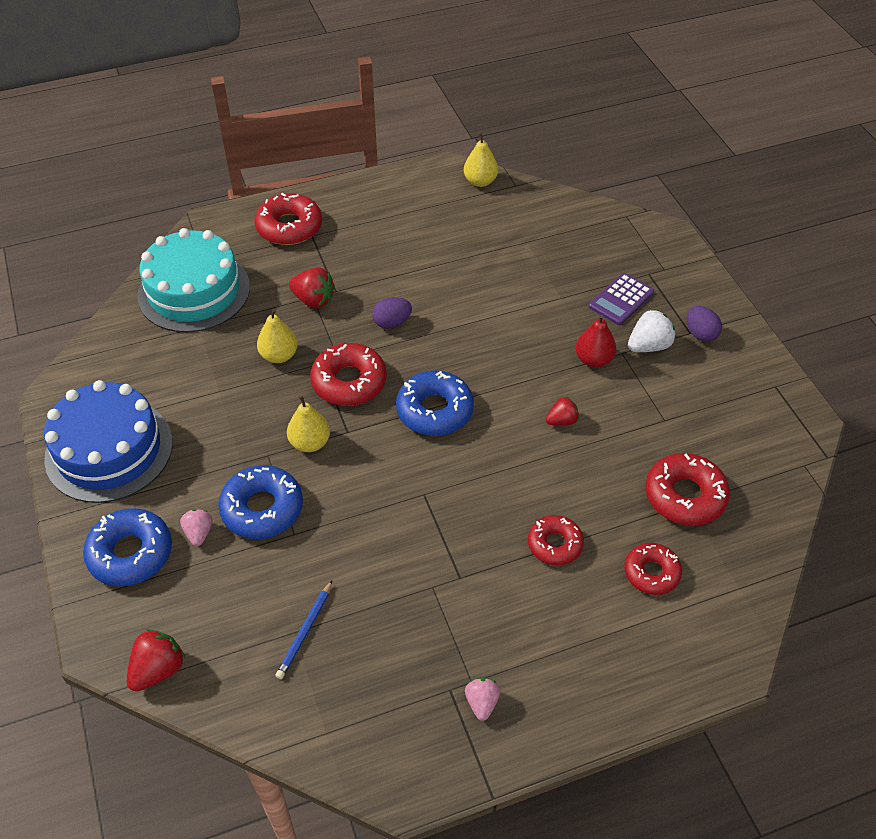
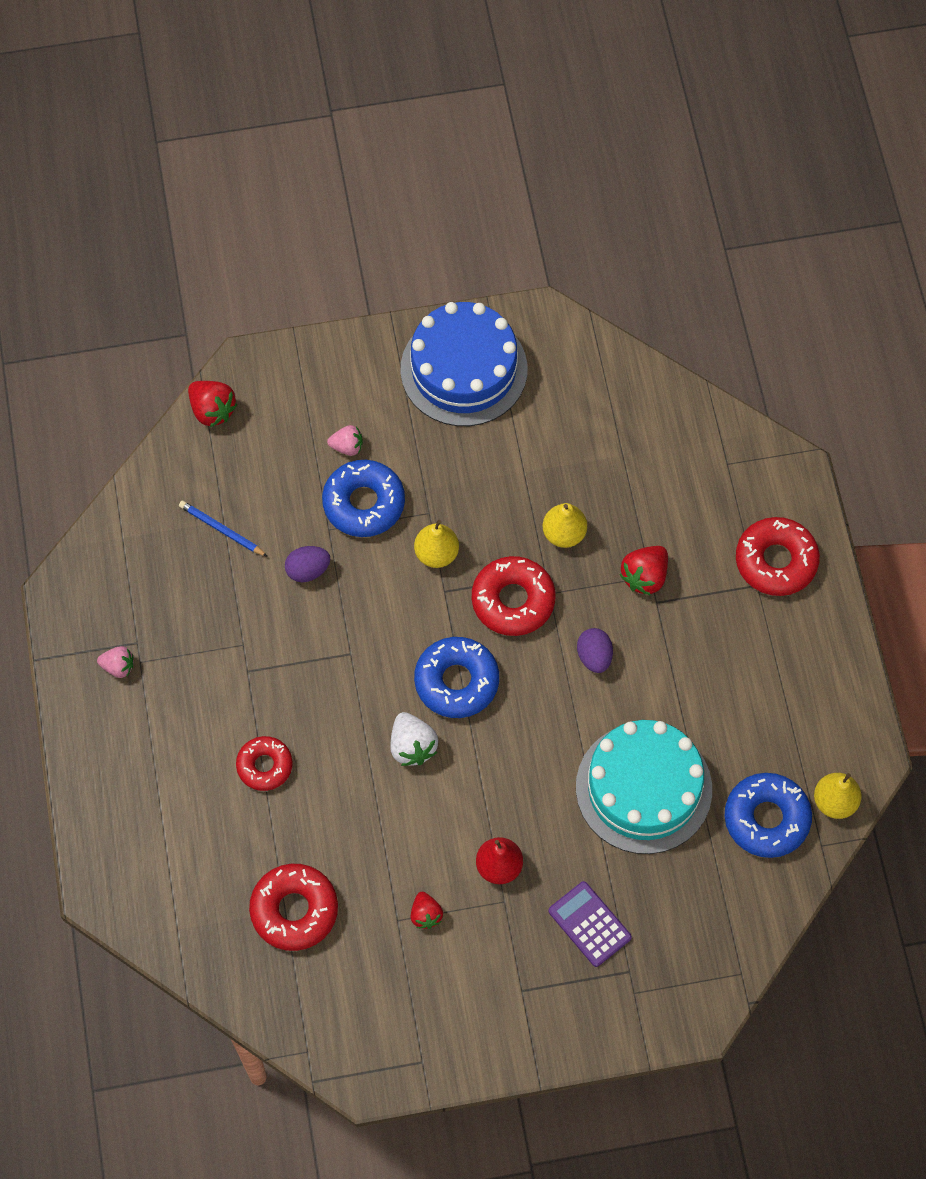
camera: 100 degrees right, 15 degrees up
(130, 553) = (337, 388): blue donut -> blue donut (766, 819)
(194, 291) = (679, 452): turquoise cake -> turquoise cake (643, 788)
(561, 421) = (417, 810): red strawberry -> red strawberry (426, 915)
(649, 346) = (509, 935): white strawberry -> white strawberry (412, 746)
(651, 573) = (212, 849): red donut -> none
(700, 334) = (517, 1002): purple egg -> purple egg (308, 570)

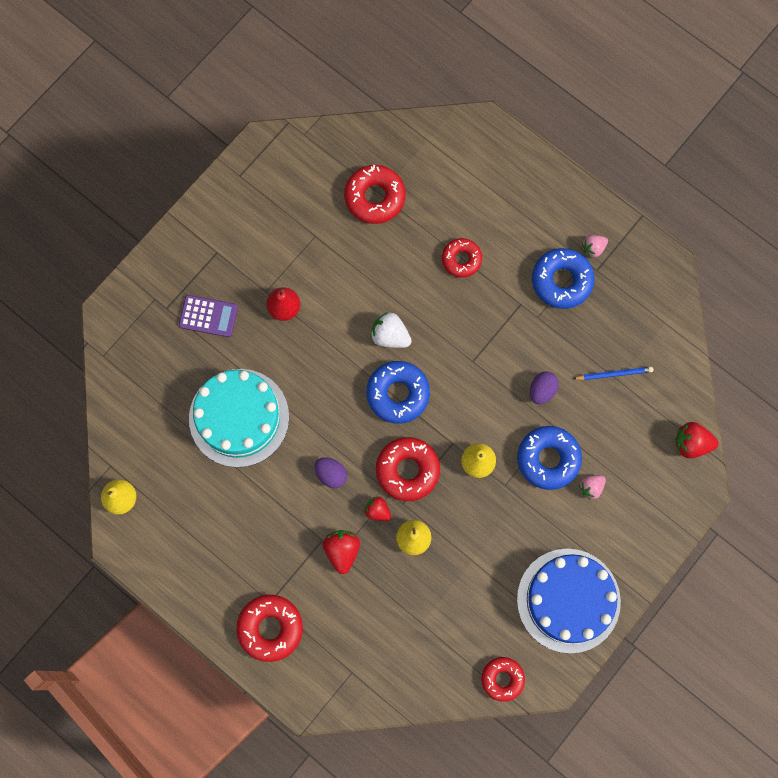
camera: 140 degrees right, 10 degrees up
(426, 915) = (302, 250): red strawberry -> red strawberry (377, 511)
(587, 353) = (502, 679): none -> red donut
(766, 819) = (154, 456): blue donut -> blue donut (561, 281)

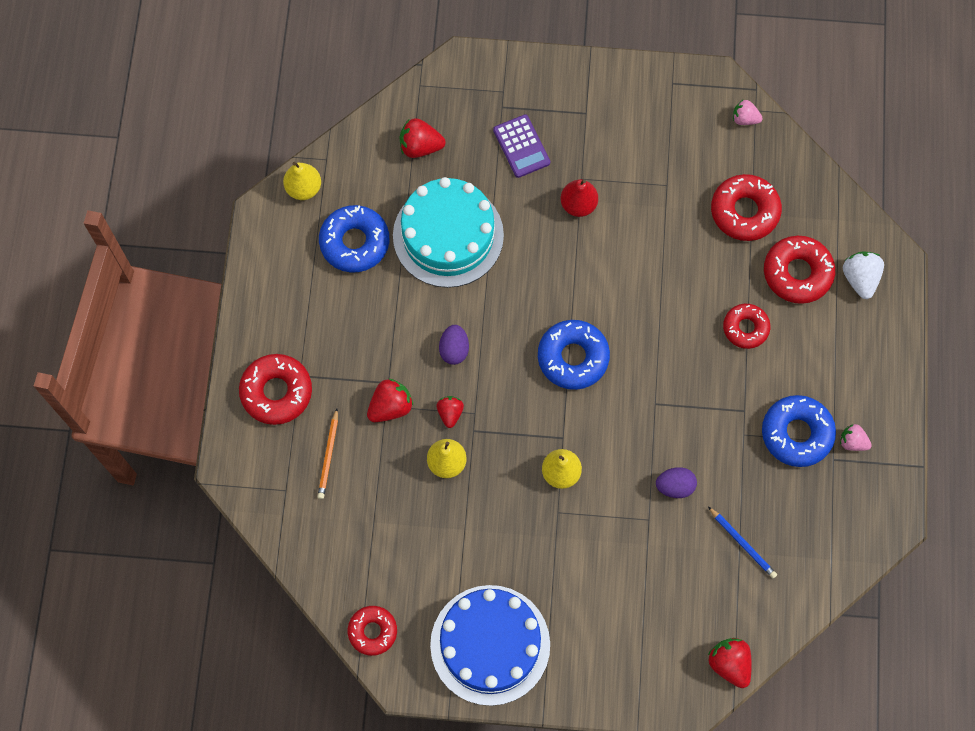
camera: 55 degrees right, 5 degrees down
(153, 389) = (420, 146): none -> red strawberry
(347, 622) = (328, 455): none -> orange pencil
(390, 336) = (622, 314): white strawberry -> white strawberry (860, 279)
(407, 470) = (507, 414): red donut -> red donut (797, 273)
(548, 459) = (612, 536): blue donut -> blue donut (354, 242)
(591, 487) = (614, 595): pink strawberry -> pink strawberry (745, 119)

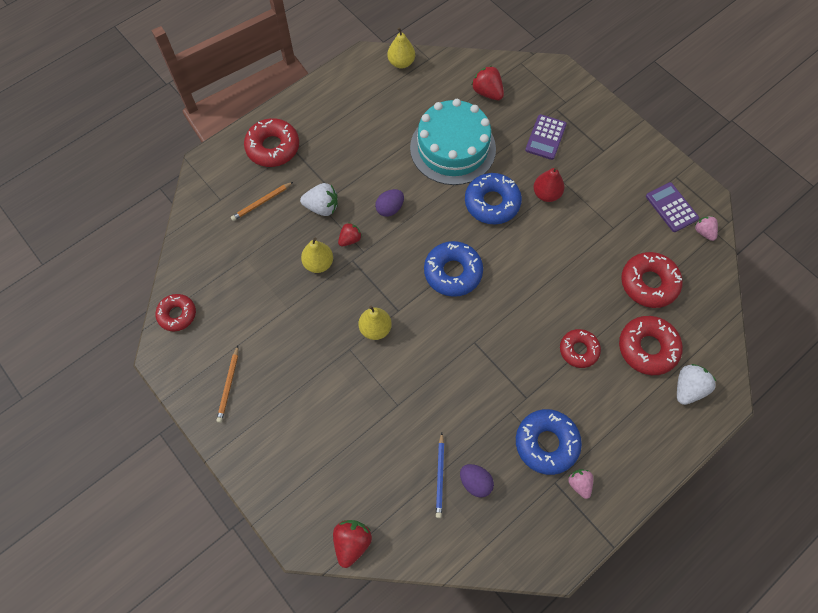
camera: 45 degrees right, 5 degrees down
(354, 242) = (398, 110): blue donut -> blue donut (492, 203)
(390, 407) = (322, 207): red strawberry -> white strawberry
(490, 644) = (228, 385): blue cake -> orange pencil
(675, 486) = (434, 401): purple egg -> purple egg (475, 482)
(696, 118) = (671, 207): none -> purple calculator

